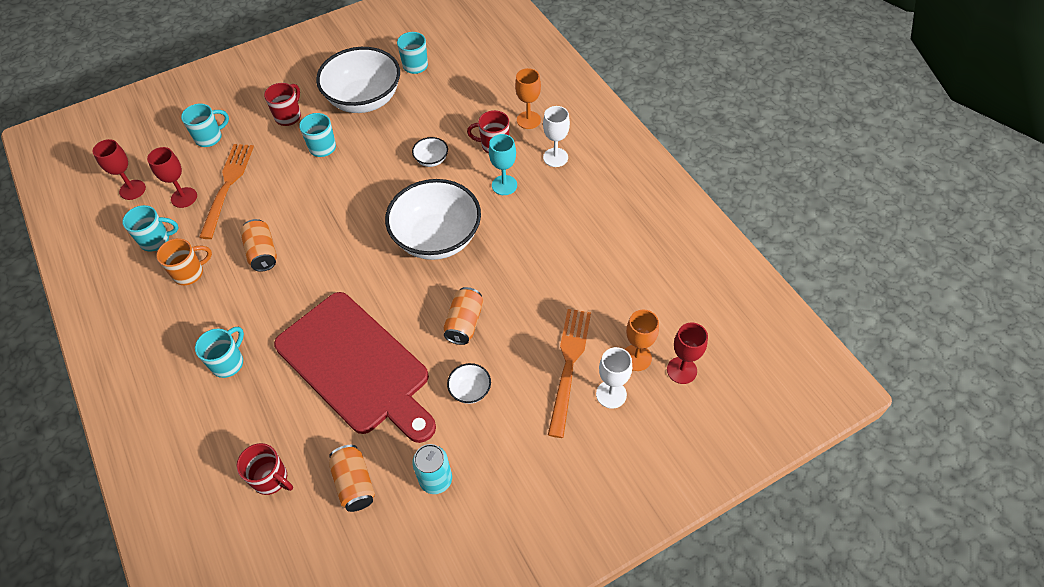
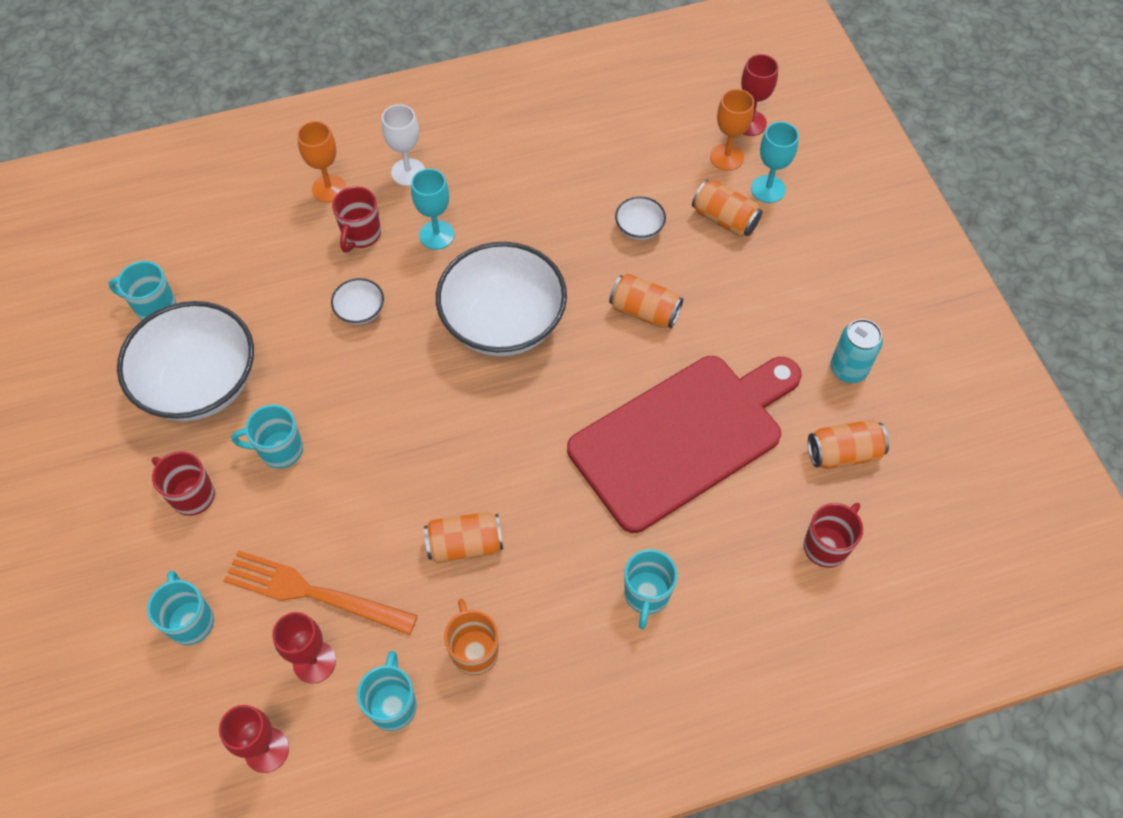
camera: 80 degrees left, 5 degrees up
(228, 362) = (646, 595): turquoise mug -> turquoise mug turned 120 degrees counterclockwise
(470, 390) = (739, 319): white bowl -> white bowl (639, 229)
(569, 365) = (724, 219): orange fork -> orange can
(611, 394) = (768, 189): white goblet -> turquoise goblet

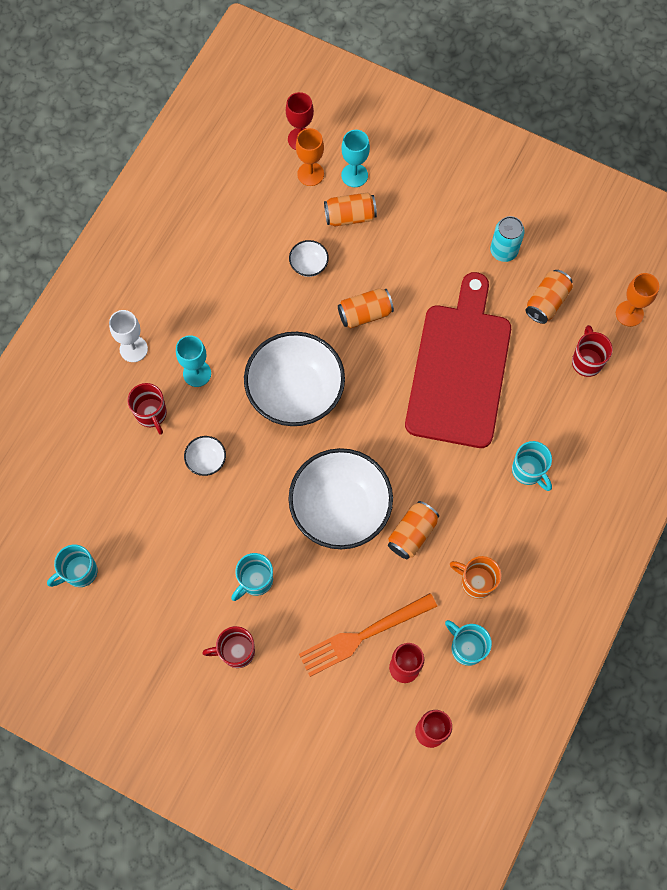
camera: 45 degrees left, 10 degrees up
(190, 621) = (317, 713): turquoise mug -> none
(200, 384) = (164, 588): white bowl -> white bowl (340, 508)
(329, 188) = (97, 403): orange goblet -> orange goblet (629, 313)

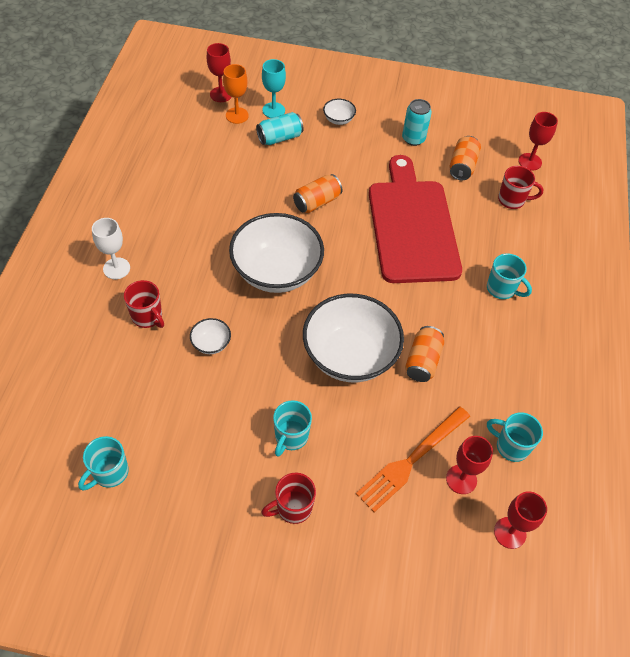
camera: 20 degrees left, 15 degrees down
(197, 373) = (181, 275): turquoise goblet -> none
(309, 265) = (256, 177): white bowl -> white bowl (338, 119)
(350, 216) = (279, 138): orange can -> turquoise can
(476, 582) = (495, 387): orange mug -> none
(586, 361) = (512, 200): red mug -> red mug turned 120 degrees clockwise
(629, 313) = (530, 162): orange goblet -> red goblet

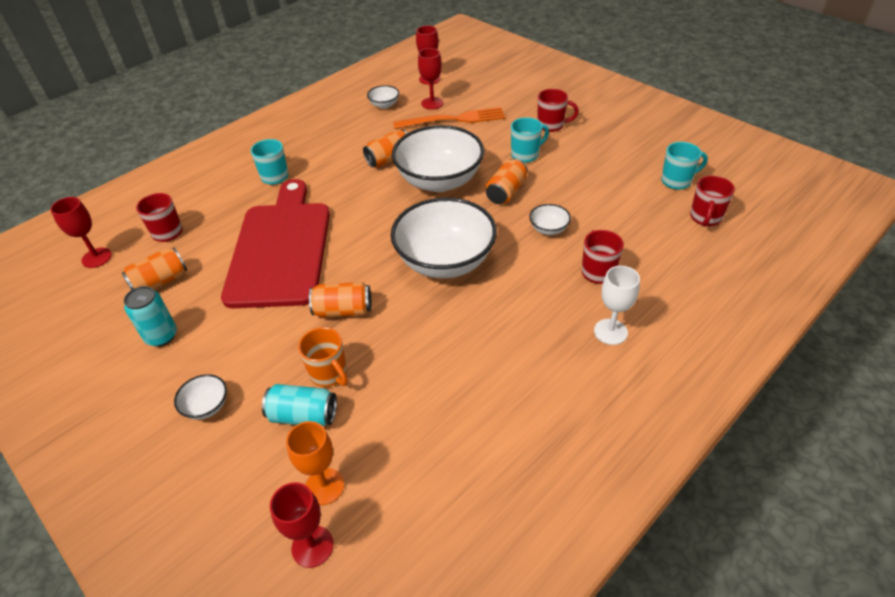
camera: 140 degrees left, 10 degrees down
(67, 428) = (705, 218): none -> red mug
(273, 110) = (268, 468): turquoise goblet -> none
(277, 371) = (506, 192): none -> orange can
(286, 163) = (329, 374): none -> orange mug
(412, 226) = (281, 248): red cutting board -> red cutting board turned 150 degrees clockwise
(511, 446) = (384, 105): turquoise mug -> white bowl

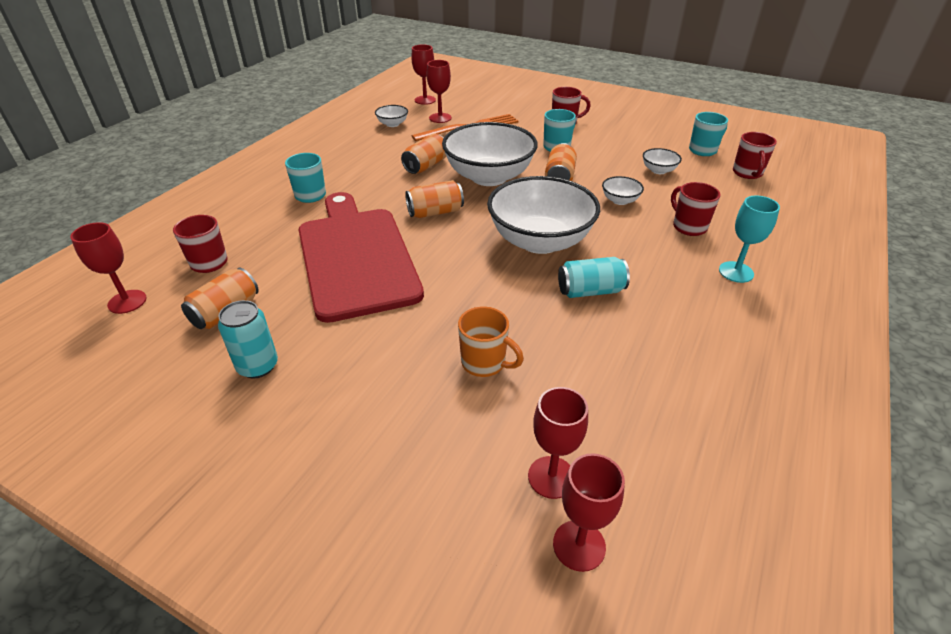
camera: 20 degrees left, 5 degrees down
(206, 406) = (358, 427): white bowl -> white bowl (658, 170)
(303, 416) = (481, 411): turquoise can -> turquoise can (590, 291)
(324, 486) = (551, 477): orange goblet -> red goblet
(343, 310) = (462, 301): orange can -> orange can (435, 212)
(610, 332) = (736, 272): white goblet -> turquoise goblet

